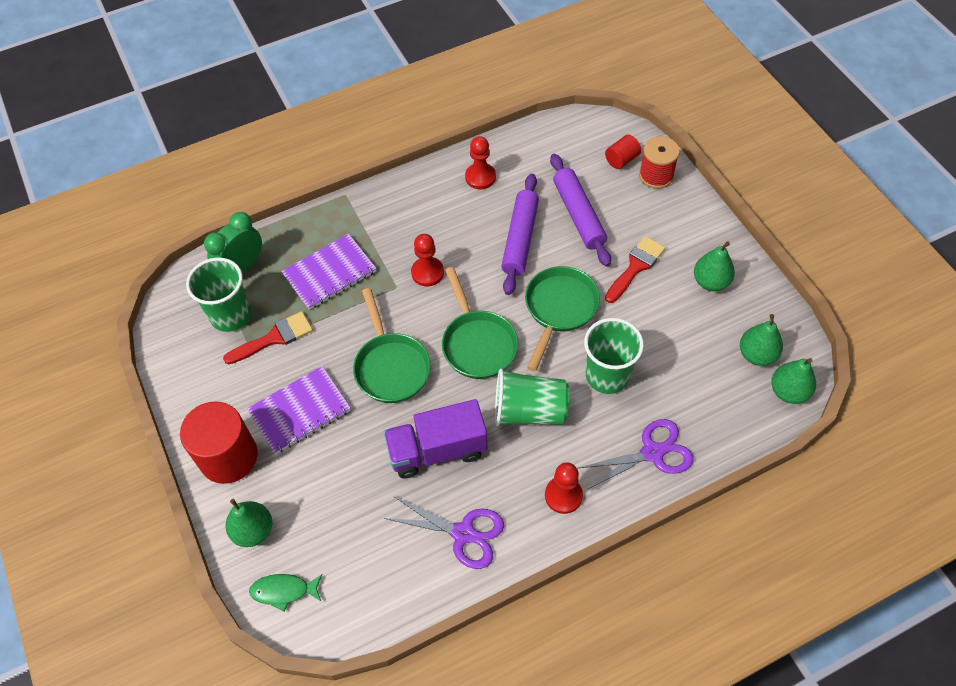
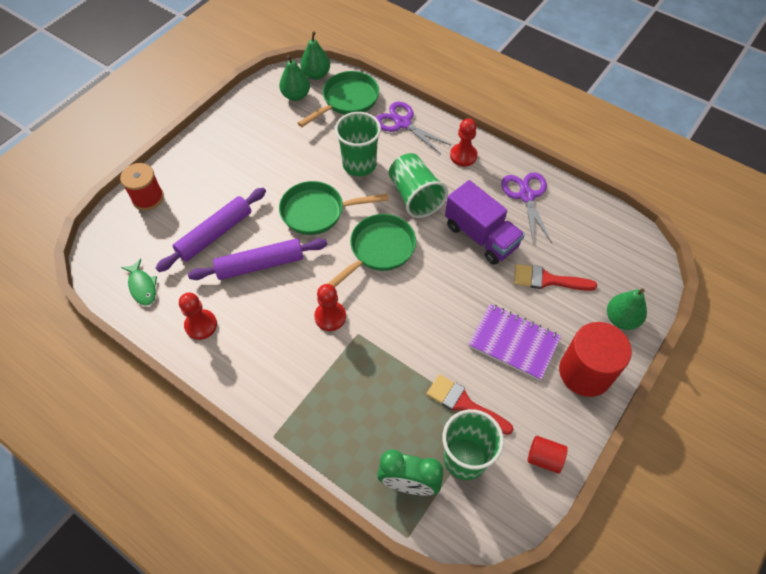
camera: 120 degrees left, 0 degrees up
(283, 591) = (641, 276): green fish -> green fish (142, 287)
(330, 273) = (372, 396): purple notebook -> none
(391, 366) = (434, 299): green pan -> green pan (347, 100)
(621, 160) = (137, 227): red cylinder -> red cylinder (544, 458)
(635, 267) = (252, 180): red brush -> red brush (547, 280)
(710, 282) = (245, 134): green pear -> none

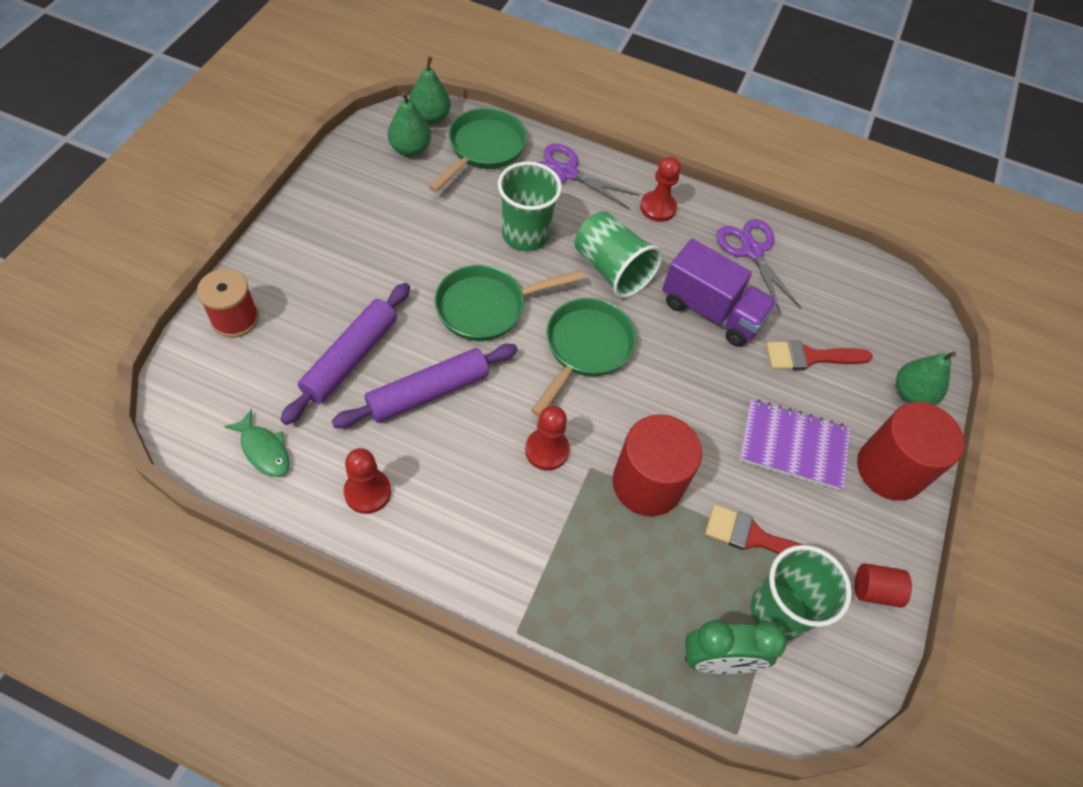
camera: 20 degrees left, 0 degrees up
(395, 351) = (647, 483): none -> red cylinder

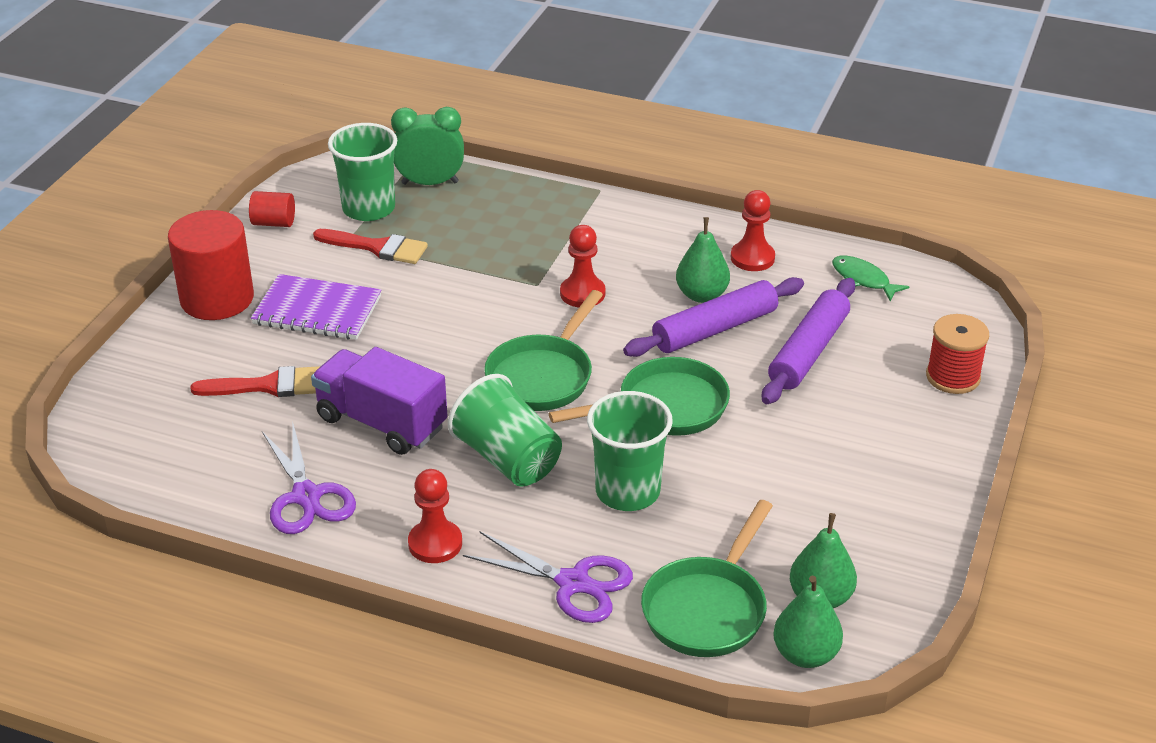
camera: 175 degrees left, 20 degrees down
(647, 483) = (479, 276): red cylinder -> none
(911, 394) = (157, 360): green pear -> green pear (701, 295)

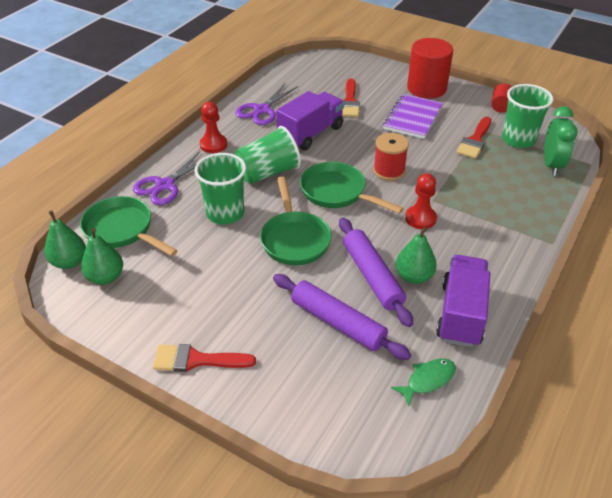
camera: 100 degrees right, 5 degrees up
(306, 496) = (262, 110): purple scissors -> purple scissors turned 45 degrees counterclockwise
(752, 258) = (461, 314): red pawn -> purple truck
(925, 464) = (196, 360): none -> red brush
(953, 377) = (288, 407): red spool -> red spool (389, 171)

